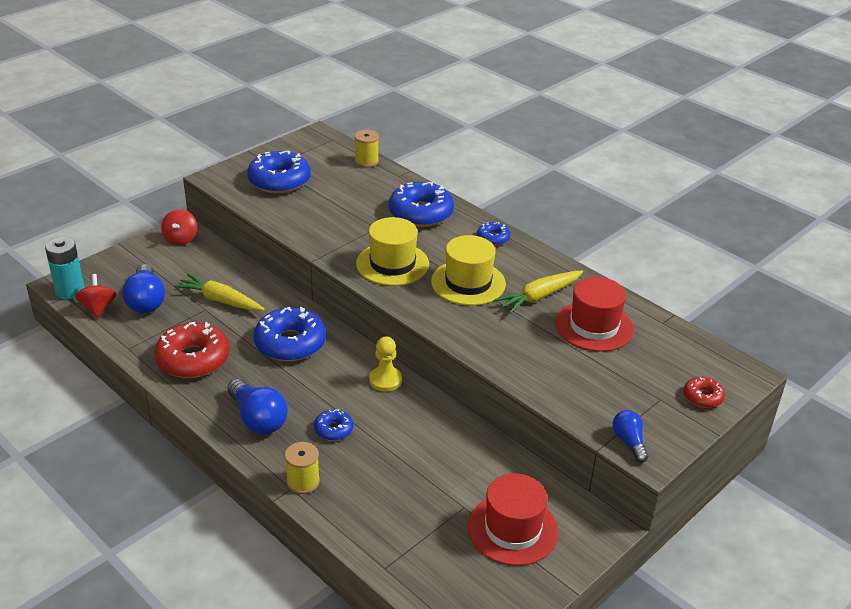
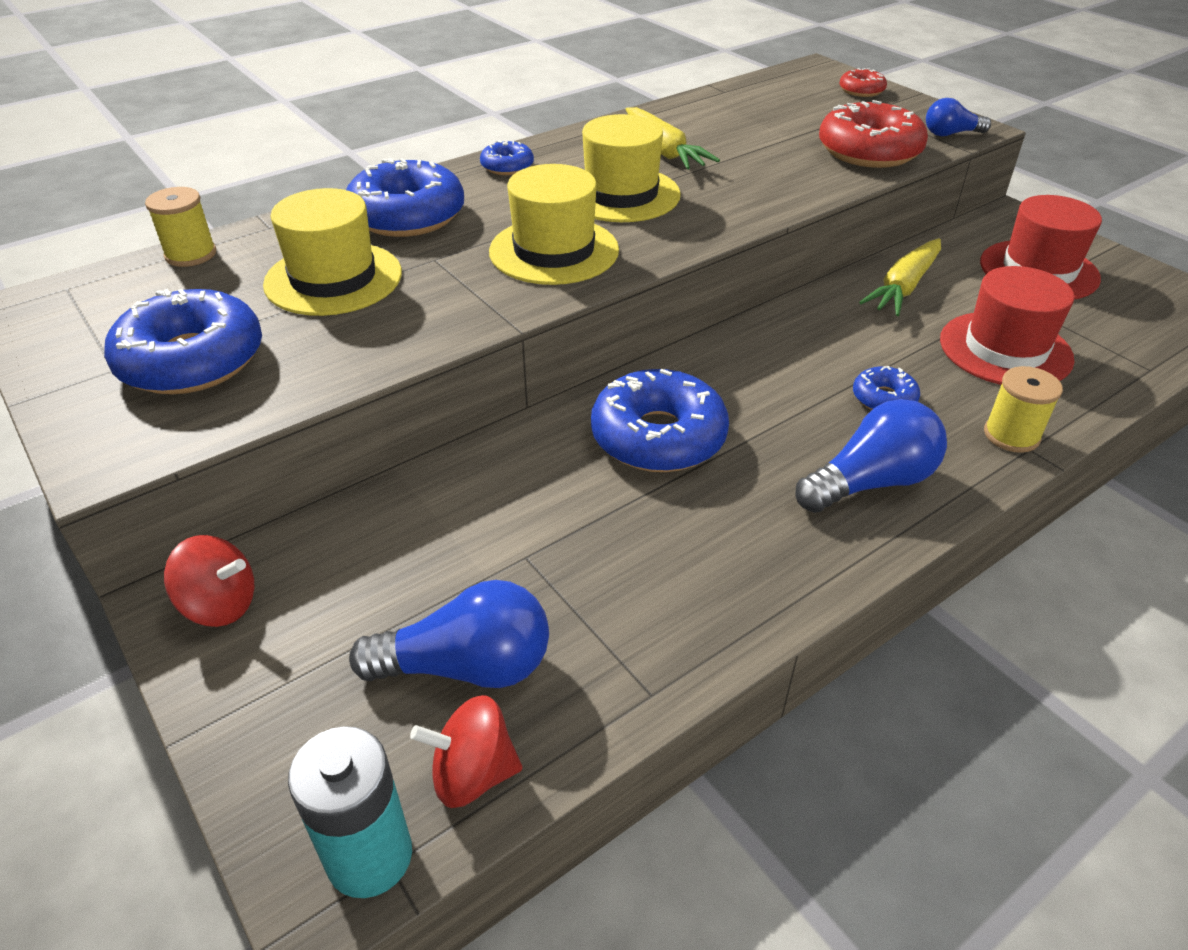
camera: 80 degrees left, 5 degrees up
(193, 359) = (698, 574): red donut -> red donut (869, 151)
(220, 300) = (500, 532): yellow carrot -> yellow carrot (903, 287)
(351, 202) = (333, 279): none -> yellow hat
(385, 380) = (761, 341): yellow pawn -> none
(594, 326) = (732, 126): red hat -> red hat (1005, 349)

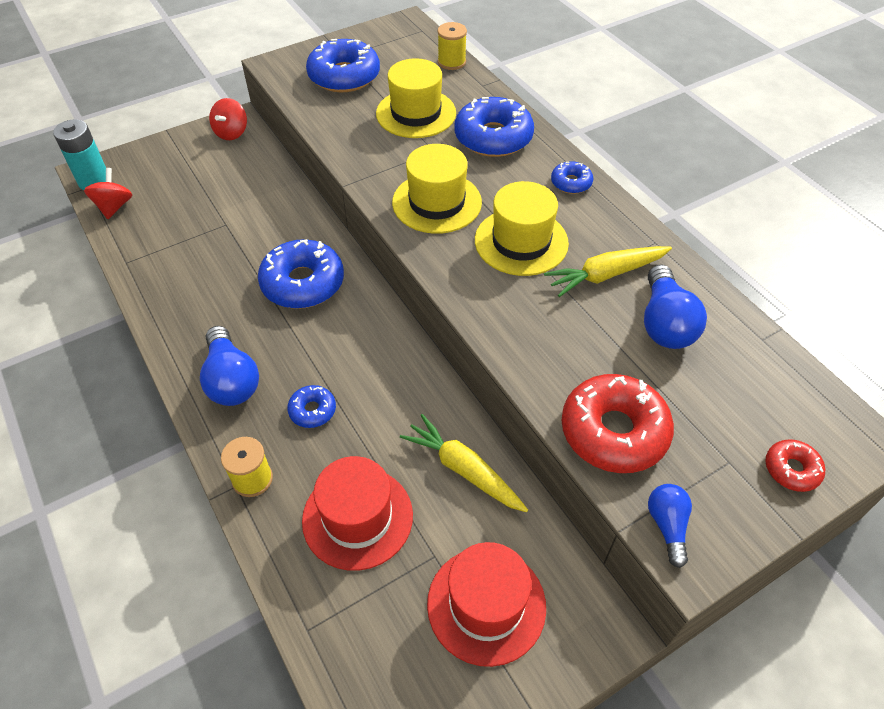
camera: 95 degrees right, 10 degrees up
(467, 666) = (167, 204): blue light bulb -> blue light bulb (665, 323)

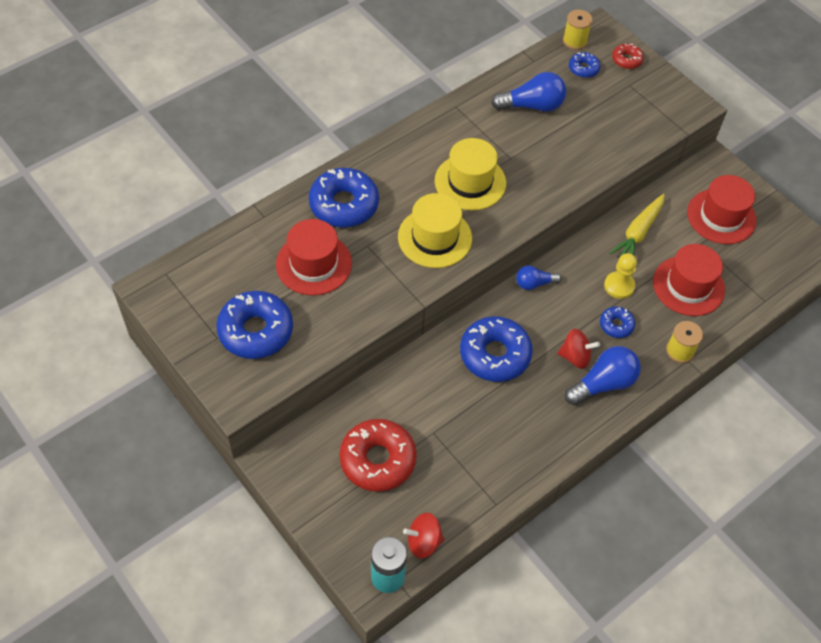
camera: 100 degrees left, 5 degrees up
(231, 133) = (293, 462): red spinning top -> red spinning top (575, 357)
(374, 426) = (619, 286): none -> yellow pawn
(416, 113) = (314, 264): yellow hat -> red hat
(451, 62) = (226, 243): yellow spool -> yellow spool (574, 41)
(571, 183) = (397, 152): blue donut -> blue donut (583, 69)
(605, 275) = (494, 134): yellow carrot -> none
(613, 431) = (624, 134): red donut -> red donut (377, 460)
(667, 526) = (678, 114): blue light bulb -> blue light bulb (534, 283)

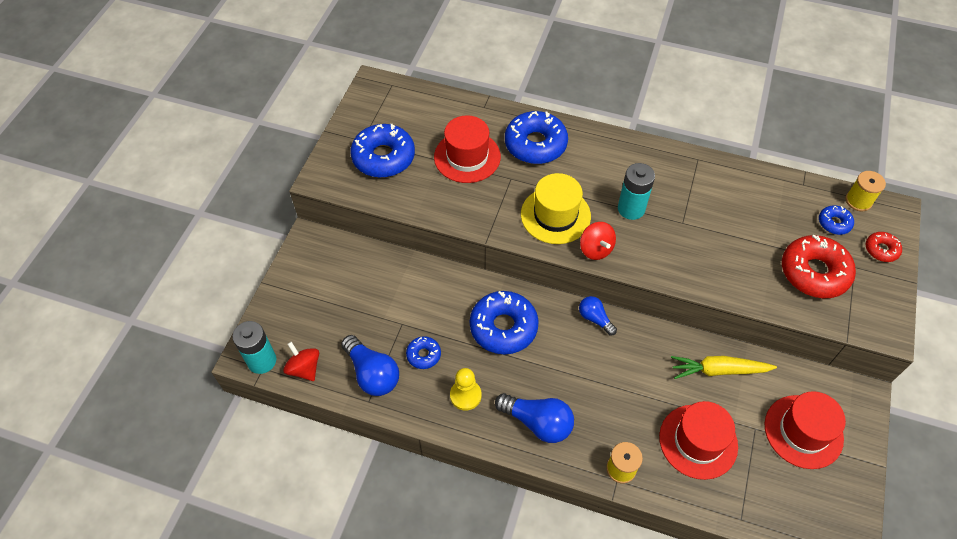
camera: 60 degrees right, 0 degrees up
(377, 460) = (353, 301): red donut -> red donut (814, 272)
(470, 182) = (631, 209): yellow hat -> turquoise battery
(532, 105) = (753, 208): blue light bulb -> blue light bulb (372, 373)
(575, 357) = (547, 387): red spinning top -> red spinning top (596, 249)
(616, 325) = (605, 402): blue donut -> blue donut (423, 355)
(619, 286) = (648, 384): yellow pawn -> yellow pawn (465, 395)

